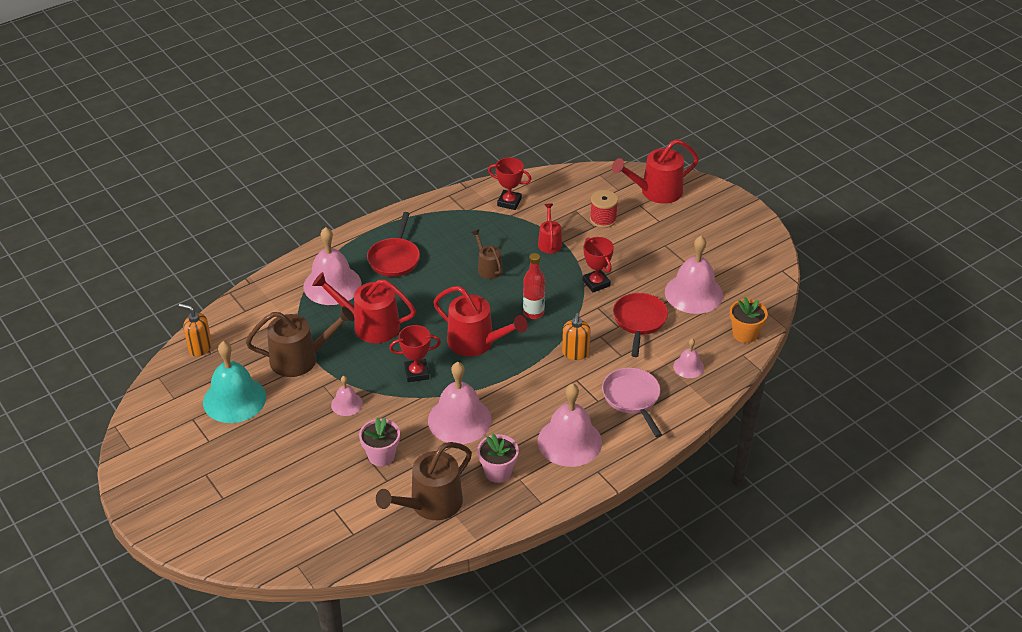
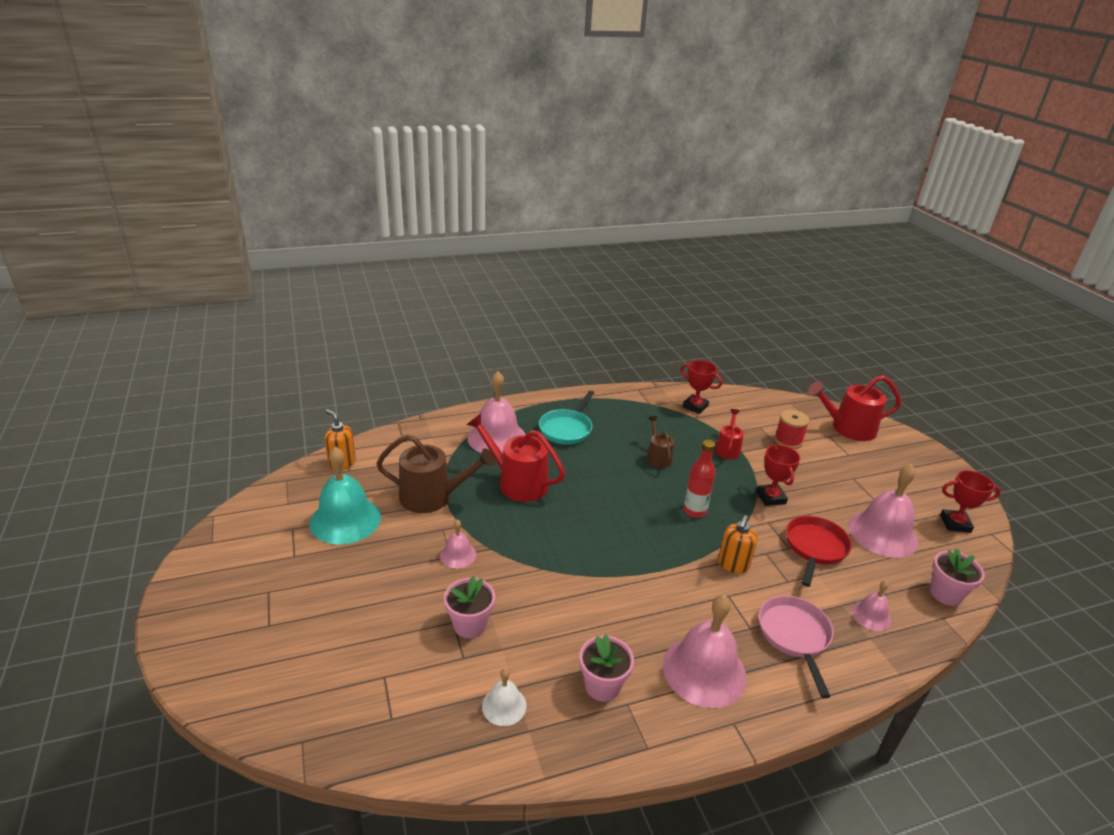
camera: 15 degrees right, 10 degrees down
(394, 258) = (567, 429): red pan -> turquoise pan
(416, 373) = (547, 541): red trophy -> red trophy (955, 524)
(431, 504) = (504, 705): brown watering can -> white bell
(459, 420) = (576, 606): pink bell -> none
(476, 342) = (623, 525): red watering can -> none
(745, 334) = (945, 594): orange flower pot -> pink flower pot

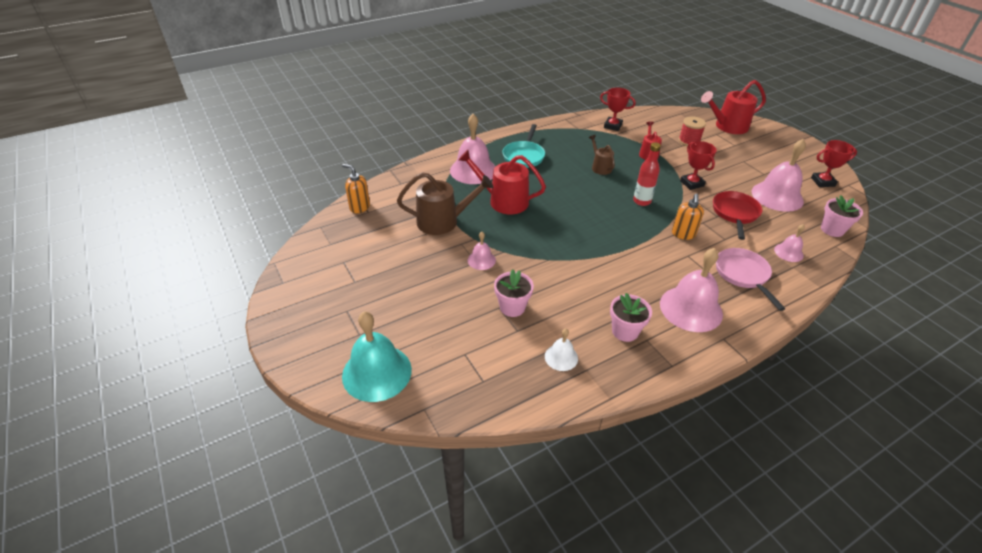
camera: 10 degrees left, 10 degrees up
(345, 520) = (382, 249): turquoise bell -> turquoise bell (377, 372)

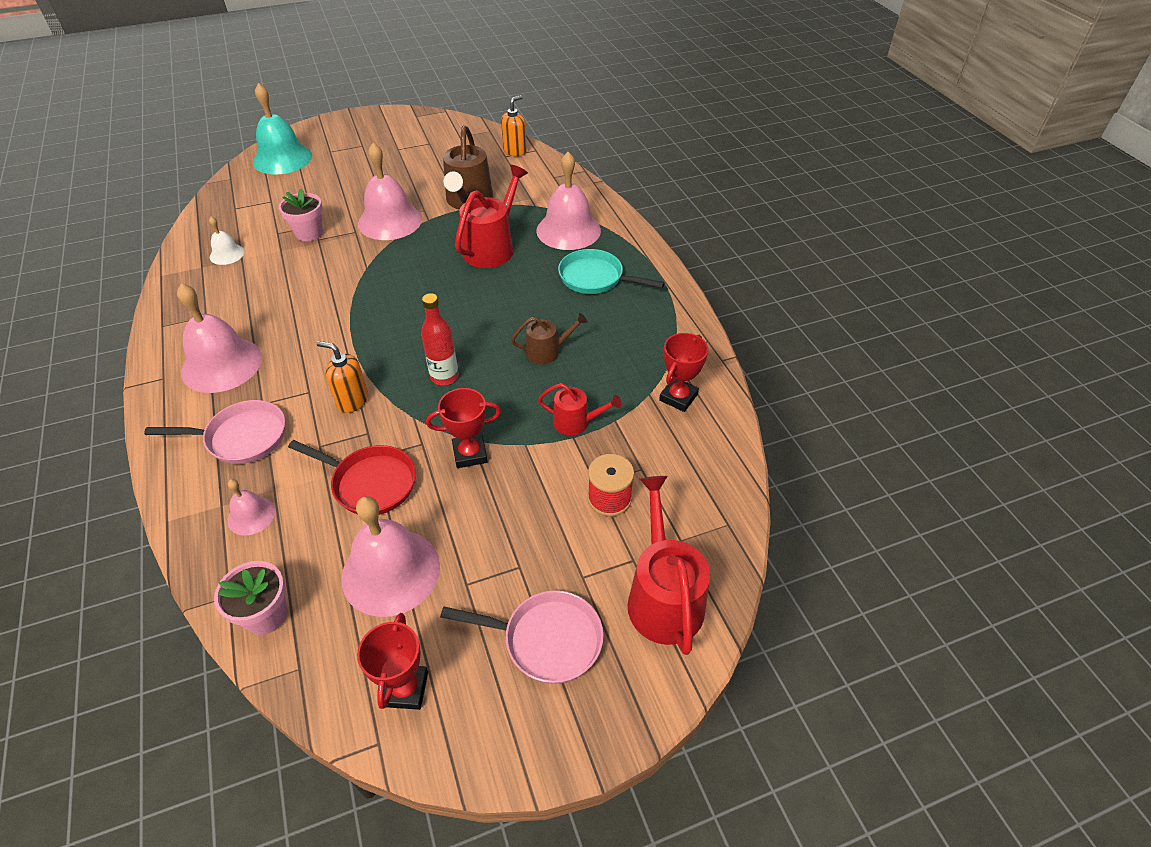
camera: 100 degrees right, 5 degrees up
(481, 260) = (390, 221): pink bell -> pink bell, size x2.00
(625, 331) = (227, 303): pink flower pot -> none
(770, 151) = (546, 640): none -> pink pan

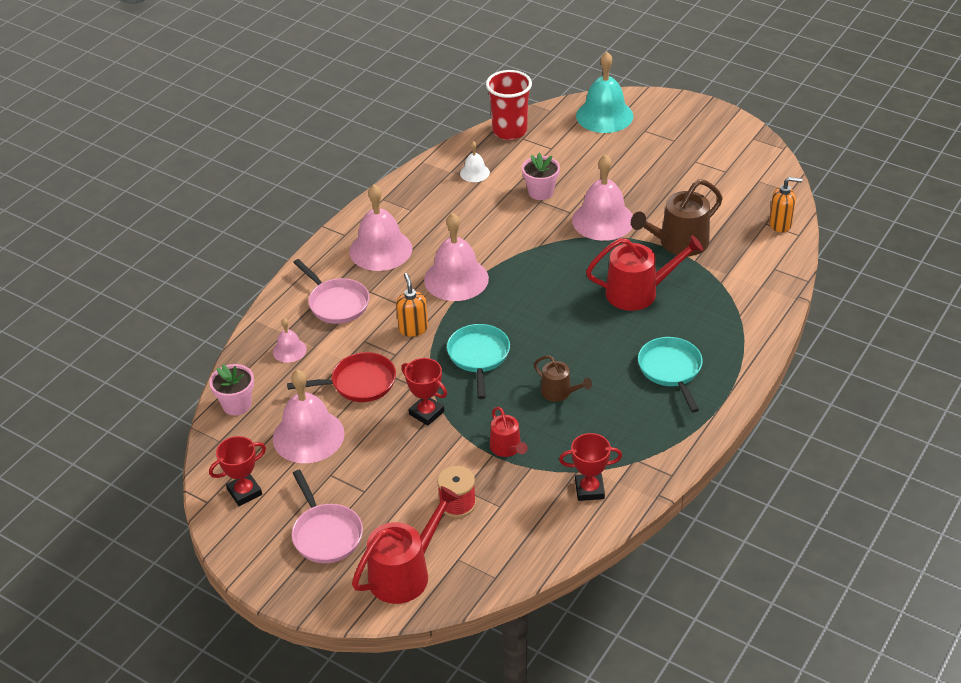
camera: 55 degrees right, 5 degrees down
(214, 210) = (509, 131): none -> red cup
(370, 483) = (359, 383): red pan -> red pan turned 90 degrees counterclockwise
(444, 377) = (479, 357): red bottle -> turquoise pan
(568, 230) = (712, 320): pink bell -> pink bell (456, 279)

